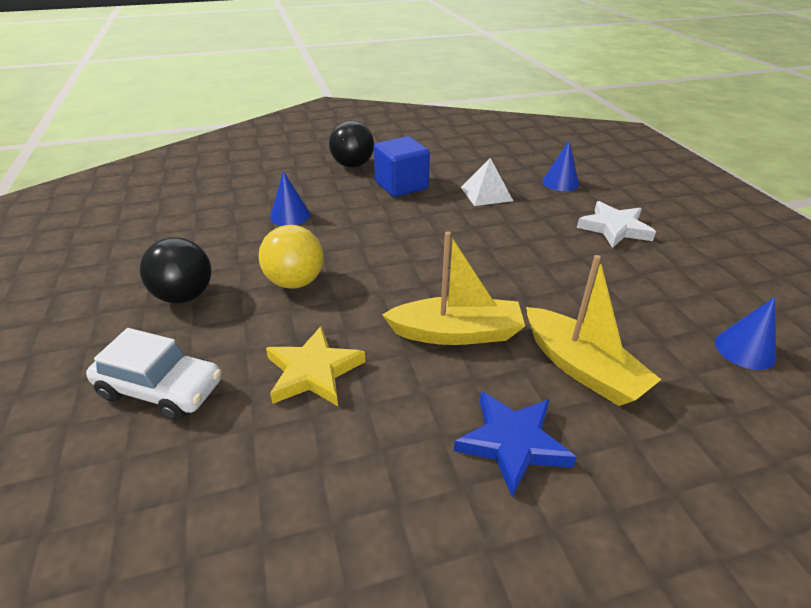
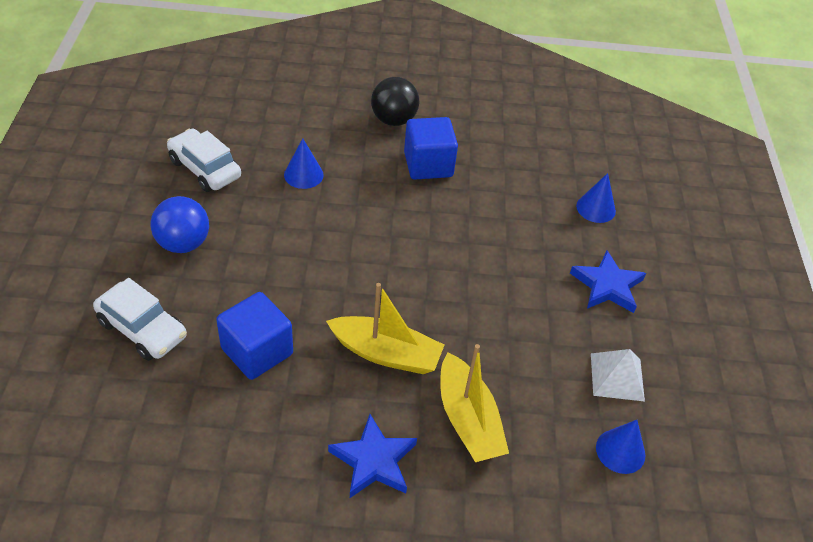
camera: 15 degrees right, 10 degrees up
(185, 296) = (183, 243): black ball -> blue ball
(186, 232) = (205, 169): none -> white car
(295, 282) = (278, 257): yellow ball -> none
(313, 371) = (257, 351): yellow star -> blue cube
(486, 194) = (507, 201): white pyramid -> white pyramid (617, 377)
(614, 228) = (607, 286): white star -> blue star

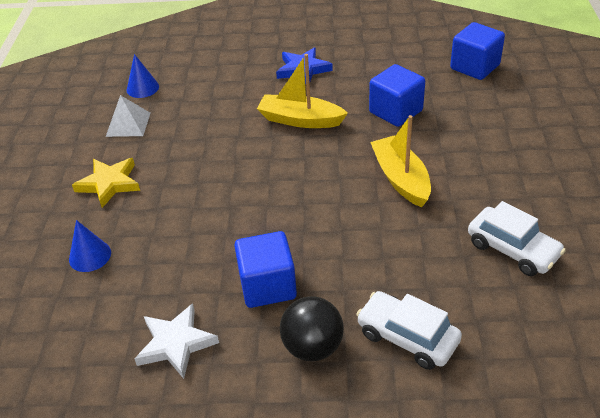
camera: 175 degrees left, 5 degrees down
(108, 427) = (474, 67): none -> blue cube
(142, 329) = (486, 115): white car -> white car (407, 337)
(183, 243) = (491, 175): blue ball -> none
(303, 175) = (405, 256): blue cone -> none
(468, 420) = (242, 92): yellow boat -> yellow boat (401, 179)
(499, 133) = (176, 343): none -> white star
(607, 286) = (109, 184): blue star -> yellow star

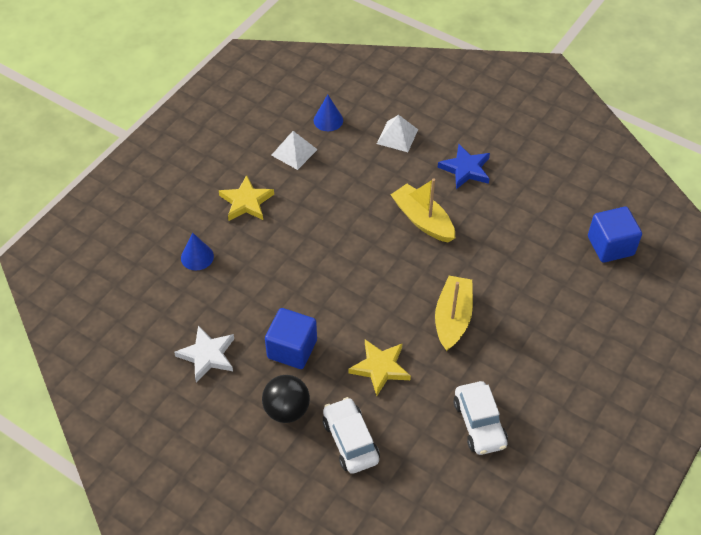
camera: 30 degrees right, 10 degrees up
(219, 73) = (397, 136): none -> white pyramid
(373, 254) = (380, 368): none -> yellow star
(395, 111) = (503, 254): blue cube -> none

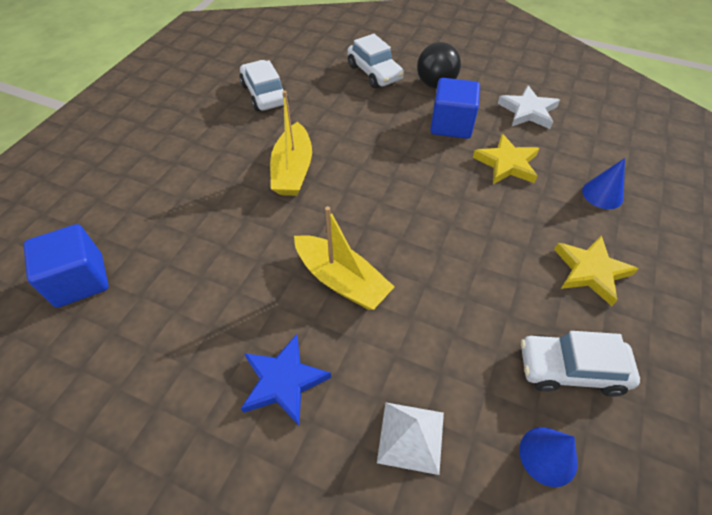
camera: 170 degrees right, 0 degrees up
(294, 152) = (571, 369): white pyramid -> white car
(380, 368) = (361, 121): yellow star -> yellow star (507, 163)

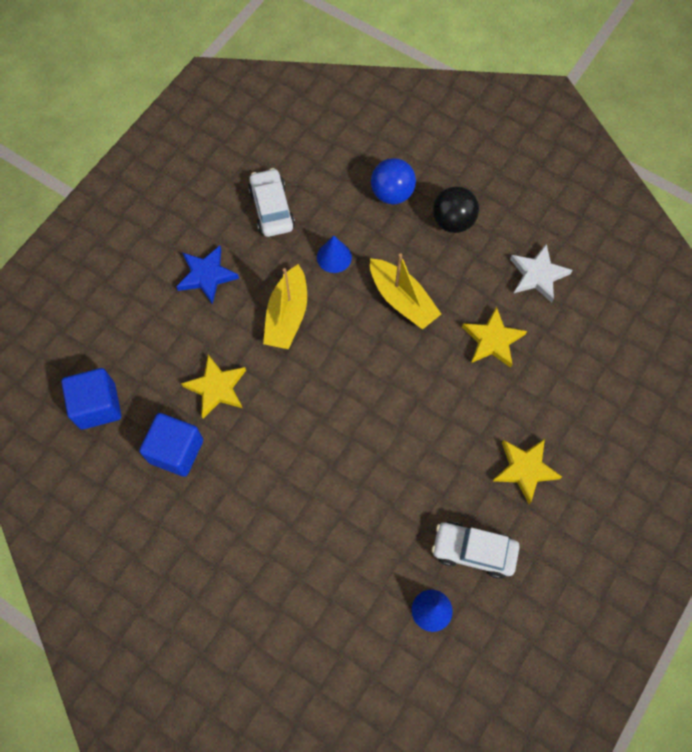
camera: 10 degrees right, 15 degrees up
(223, 243) = (216, 388): none -> yellow star
(283, 381) = (252, 522): blue star -> blue star (206, 275)
(341, 280) = (311, 442): yellow boat -> yellow boat (402, 300)
(374, 73) = (392, 193): white car -> blue ball
(411, 437) = (337, 580): white pyramid -> none
(451, 125) = (453, 282): blue cube -> blue cube (176, 451)
(602, 194) = (570, 391): blue cone -> blue cone (334, 257)

